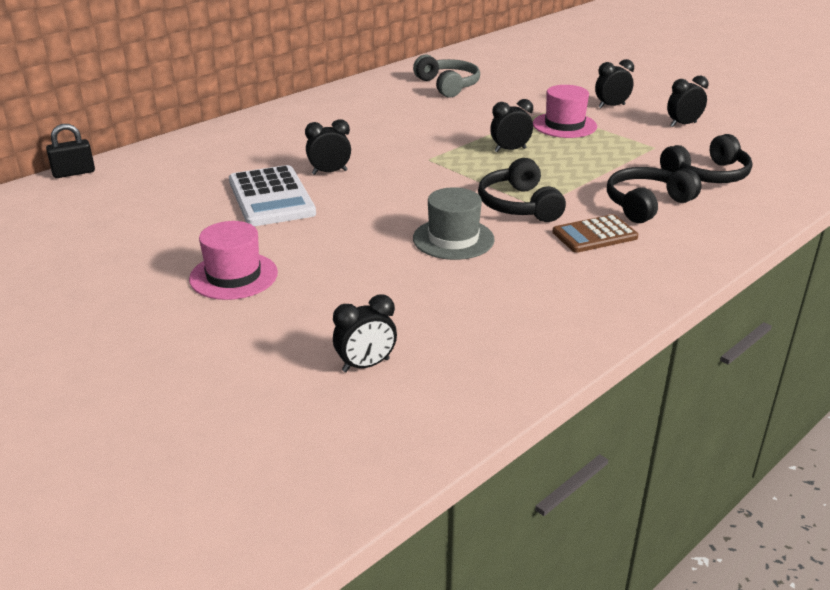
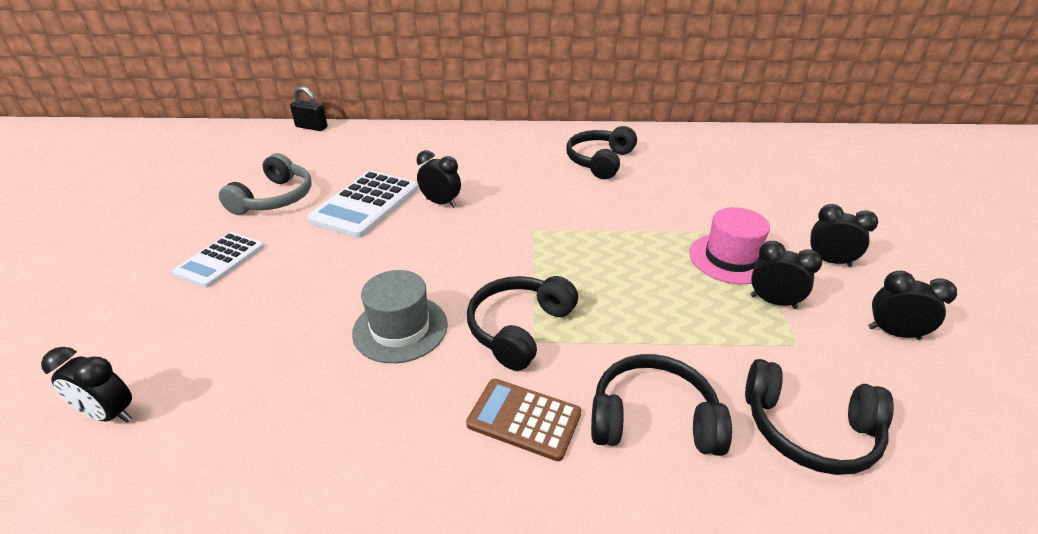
camera: 45 degrees right, 5 degrees up
(233, 276) = (220, 260): pink hat -> white calculator
(391, 105) = (600, 161): none -> black headphones
(448, 85) = (684, 162): grey headphones -> grey headphones (274, 198)
(510, 150) = (623, 259): black clock -> black clock (773, 302)

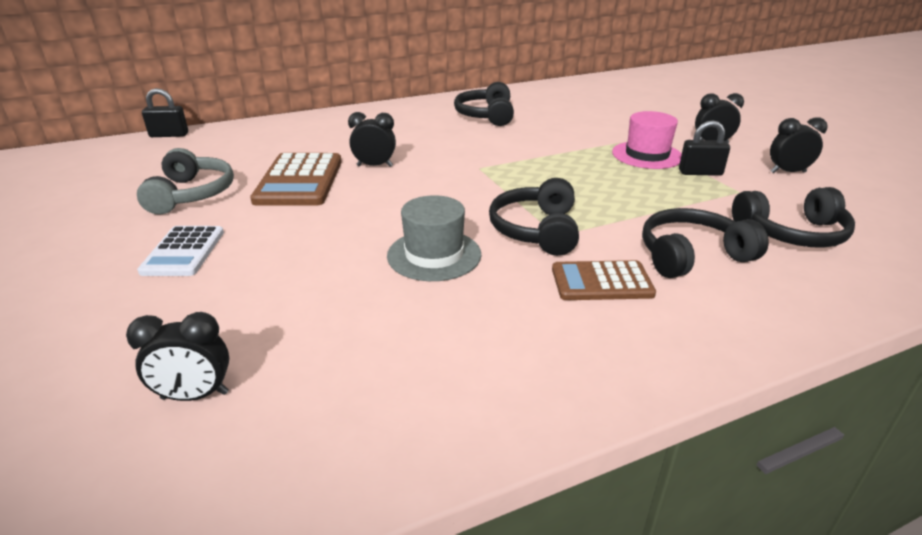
camera: 25 degrees left, 5 degrees down
(365, 205) = (299, 181): white calculator -> brown calculator
(773, 302) = (700, 173): black clock -> black padlock

